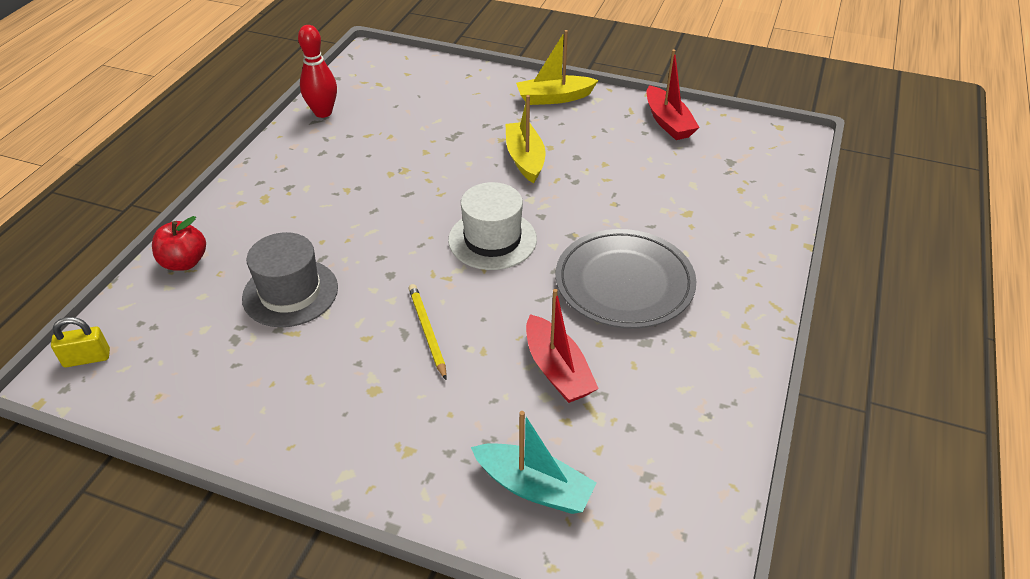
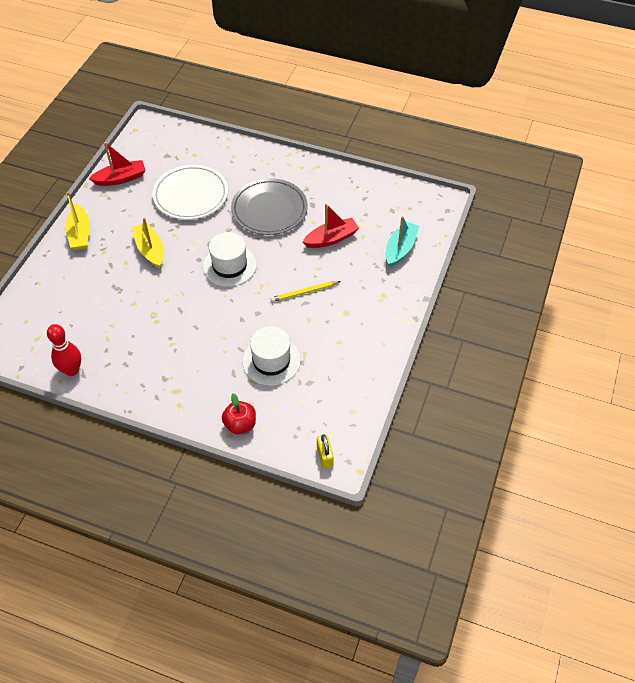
camera: 90 degrees left, 10 degrees up
(290, 292) = (271, 361): grey hat -> white hat
(525, 159) = (150, 250): yellow boat -> yellow boat turned 75 degrees clockwise
(645, 191) = (191, 195): none -> white plate

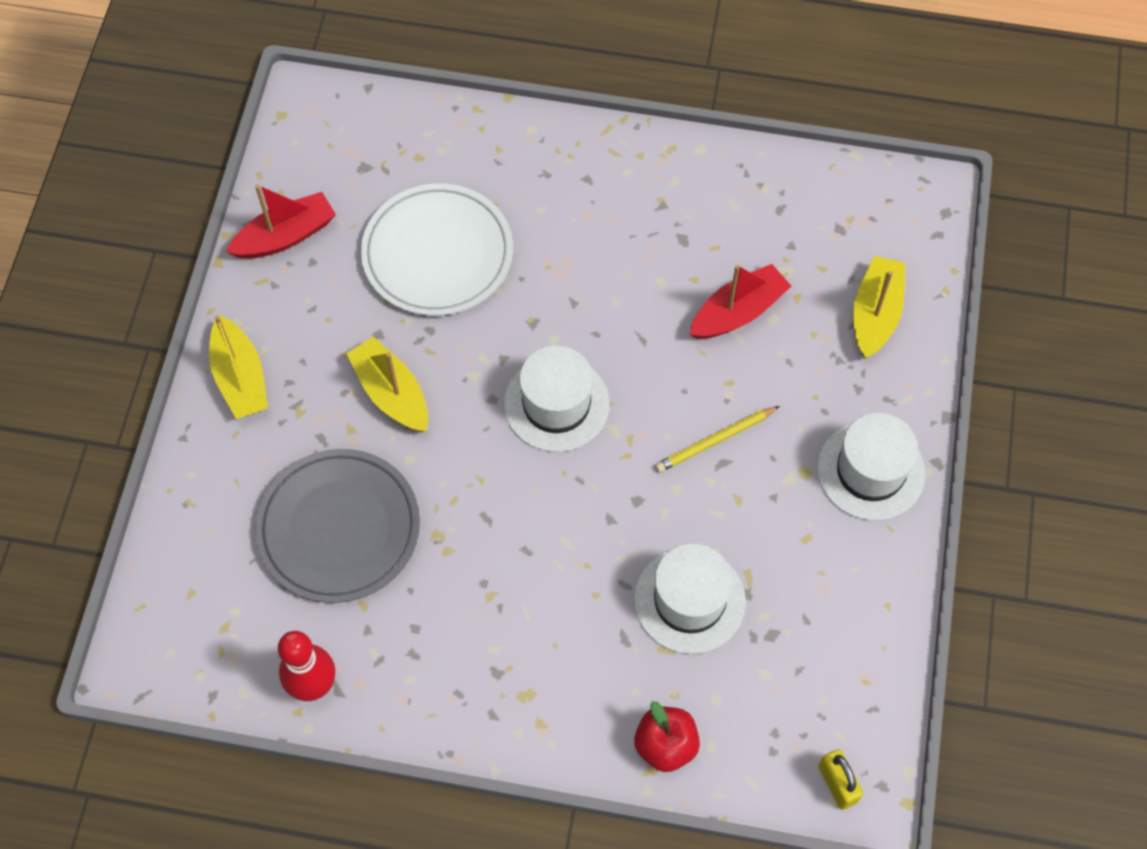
camera: 10 degrees left, 10 degrees up
(269, 209) = (601, 264): grey plate -> grey plate (339, 528)
(380, 316) = (870, 471): none -> white hat
(400, 248) = (875, 314): turquoise boat -> yellow boat

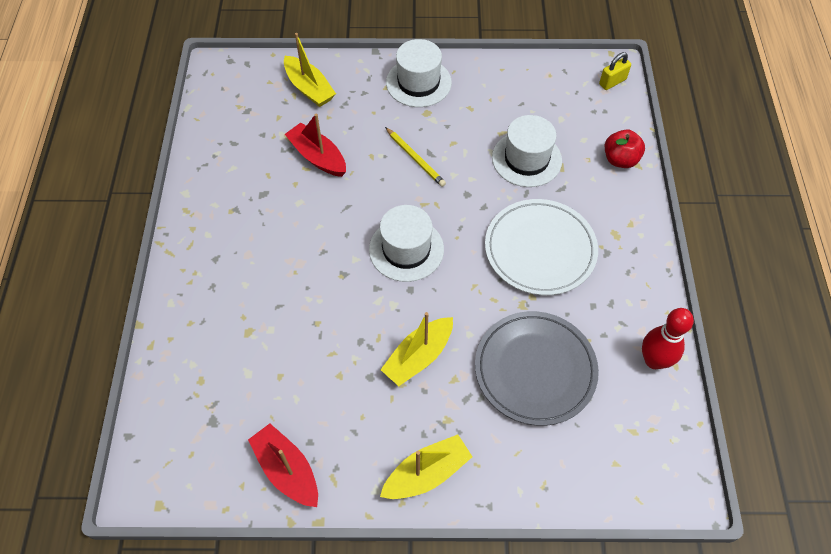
camera: 100 degrees left, 5 degrees down
(437, 254) = (292, 348): white plate -> white plate (540, 249)
(875, 314) = (309, 88): yellow boat -> yellow boat turned 135 degrees counterclockwise

